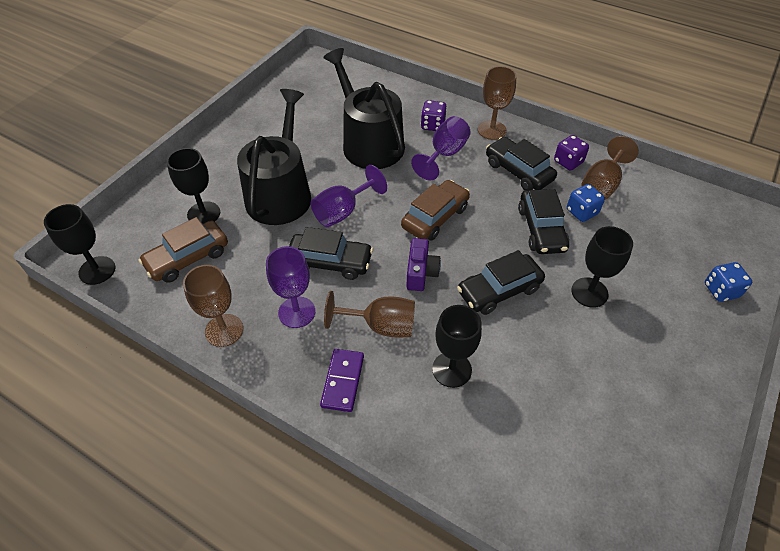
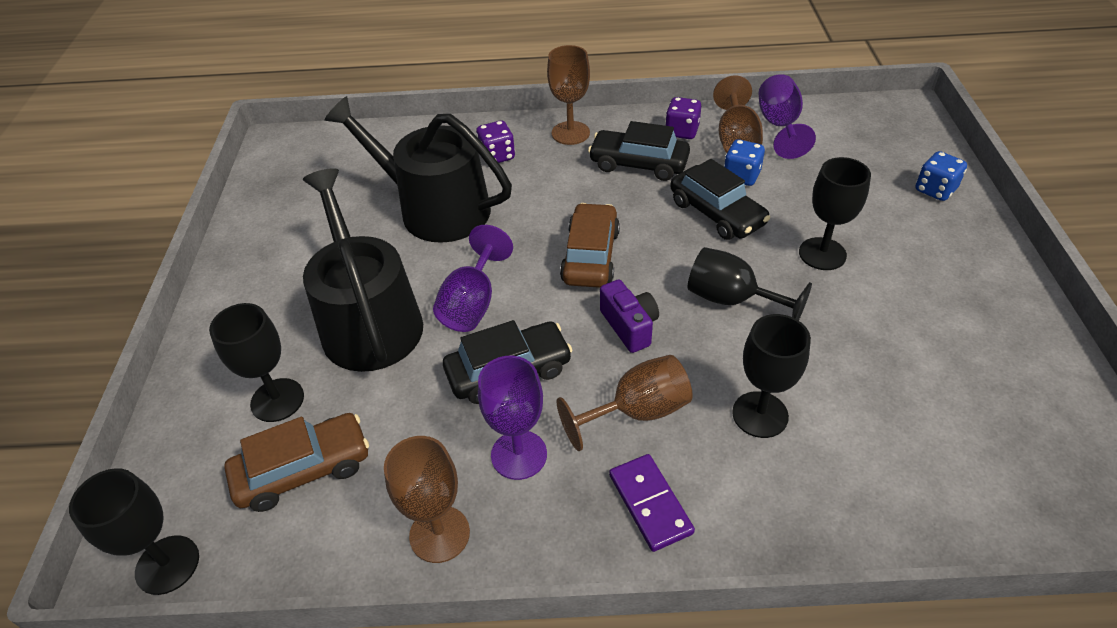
camera: 30 degrees left, 5 degrees down
(188, 258) = (303, 470): brown car -> brown car turned 135 degrees counterclockwise
(444, 154) = (539, 182): purple goblet -> purple goblet (779, 126)
(499, 290) = (732, 300): black car -> black goblet

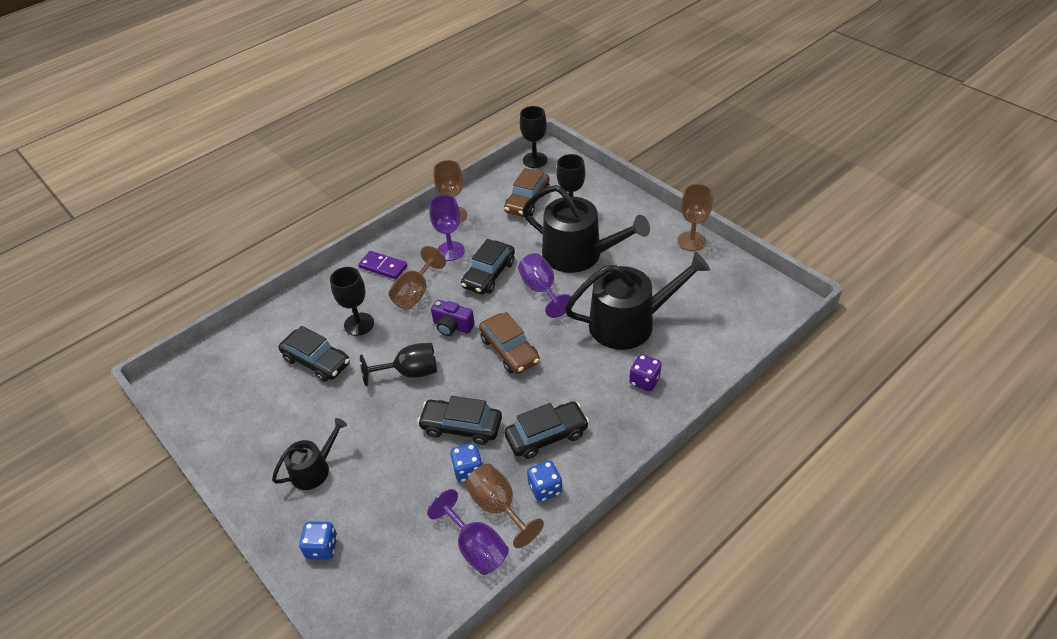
camera: 140 degrees right, 0 degrees up
(570, 133) = (621, 433): brown goblet -> brown goblet (691, 241)
(681, 131) = (545, 488): purple dice -> blue dice
(822, 254) = (376, 436): black goblet -> none
(858, 393) = (317, 361): none -> black car
(917, 259) = (314, 469): none -> black watering can

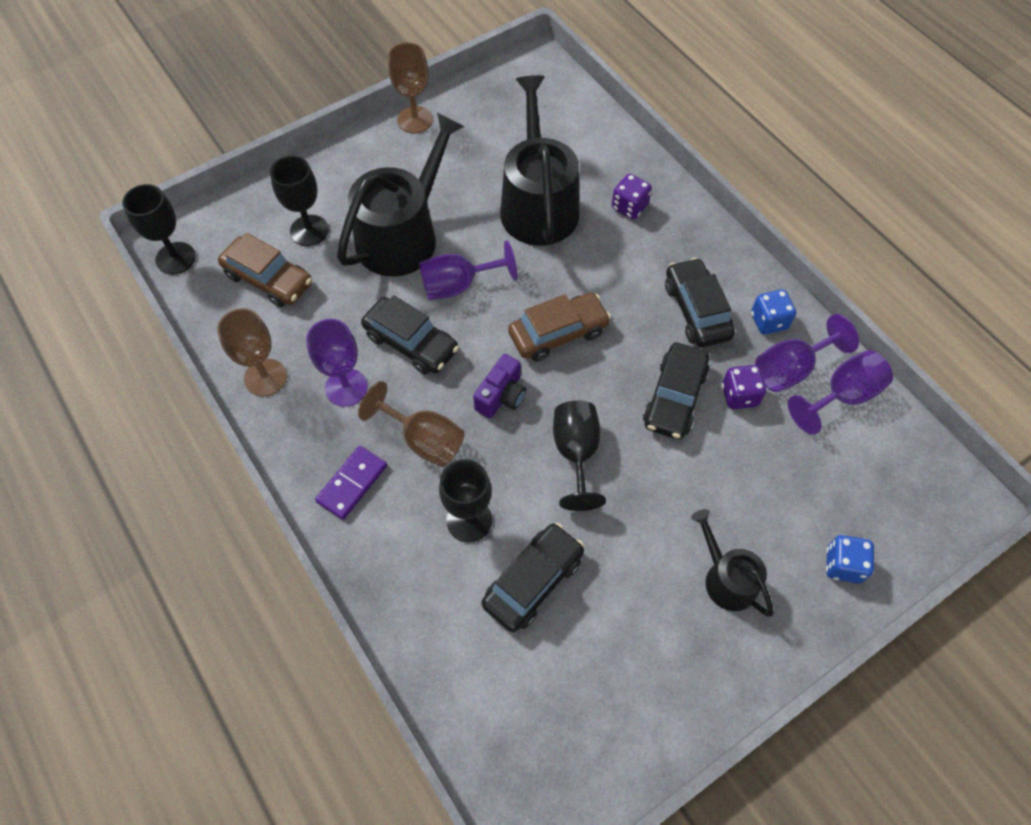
camera: 85 degrees left, 15 degrees up
(468, 470) = (739, 395): blue dice -> purple dice
(498, 507) = (790, 369): brown goblet -> purple goblet

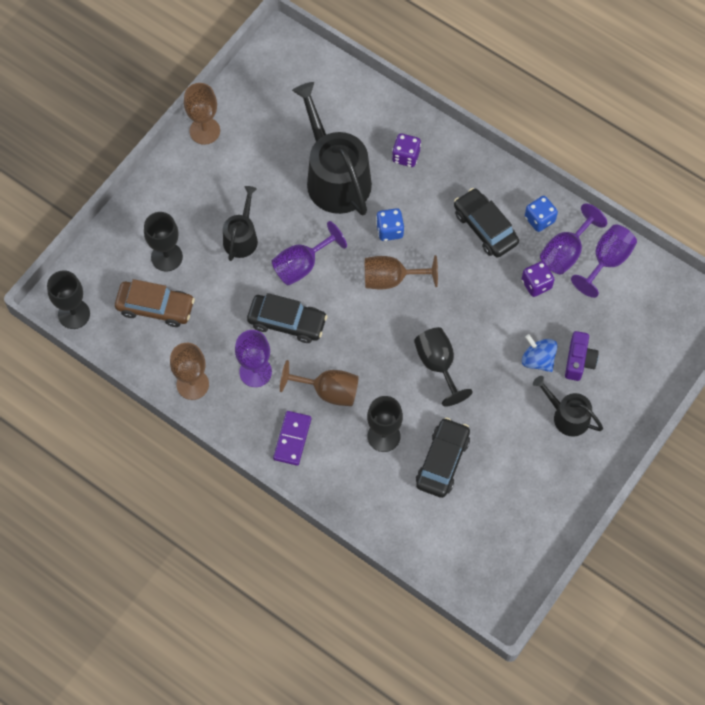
camera: 20 degrees left, 5 degrees up
(403, 235) = (241, 237): black watering can -> black watering can, size x0.53
(501, 396) = (370, 340): purple camera -> purple camera (579, 361)
(558, 333) = (391, 279): brown car -> brown goblet
(674, 398) = (492, 301): black car -> none
(710, 490) = (538, 360): none -> blue spinning top
(843, 565) = (639, 381): blue dice -> blue dice (389, 230)

